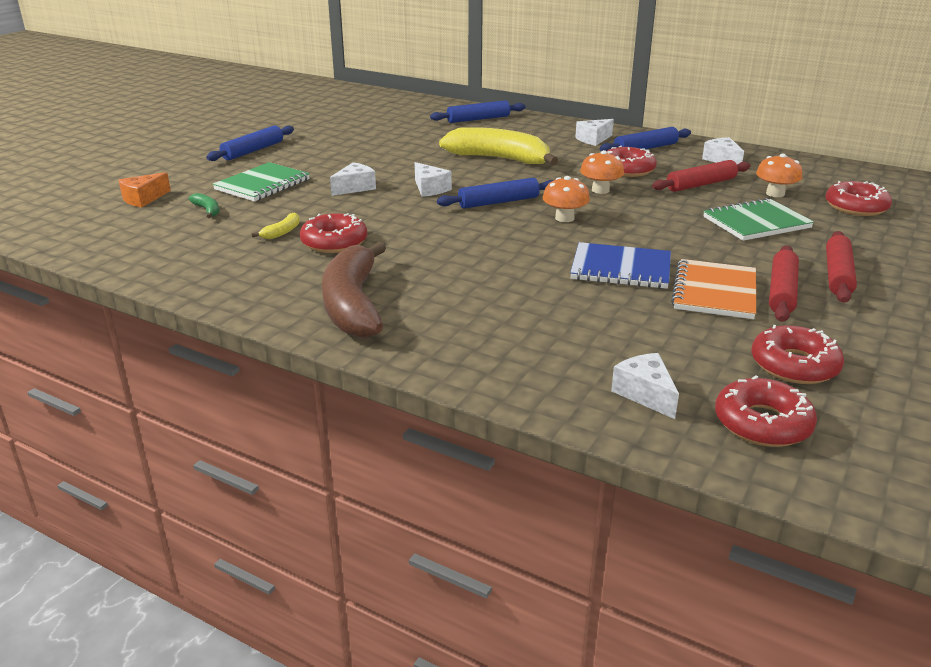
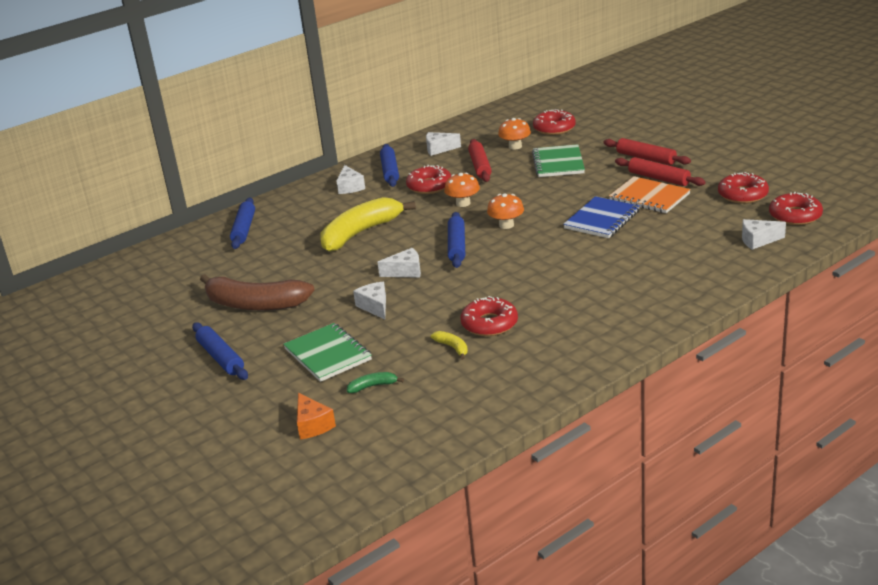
camera: 65 degrees left, 0 degrees up
(353, 305) = (606, 323): brown banana -> brown banana (255, 304)

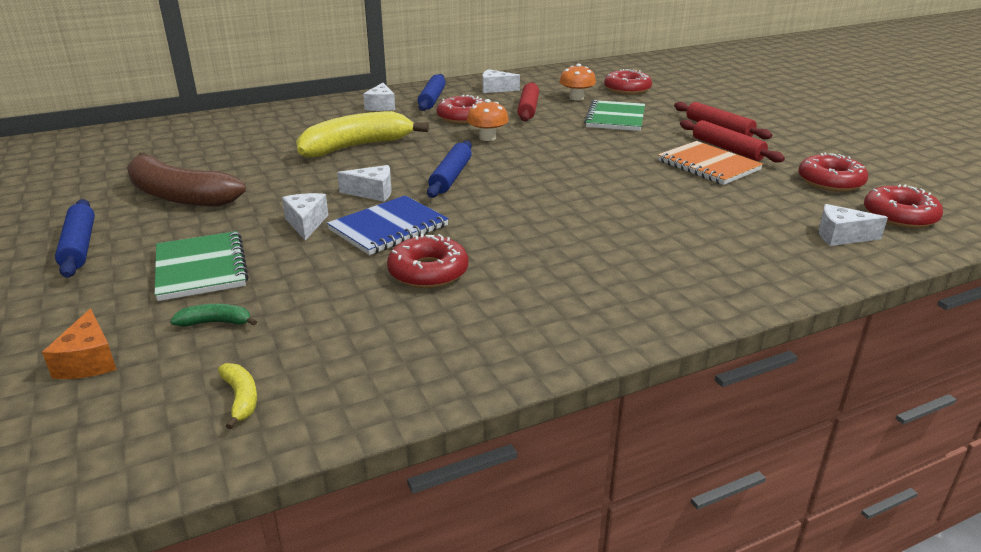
camera: 10 degrees right, 0 degrees up
(244, 229) = (243, 124): blue rolling pin -> none
(452, 348) = (359, 293): yellow banana -> yellow banana (241, 398)
(506, 225) = (522, 166): orange mushroom -> none
(602, 220) = (639, 179): blue notebook -> blue notebook (389, 228)

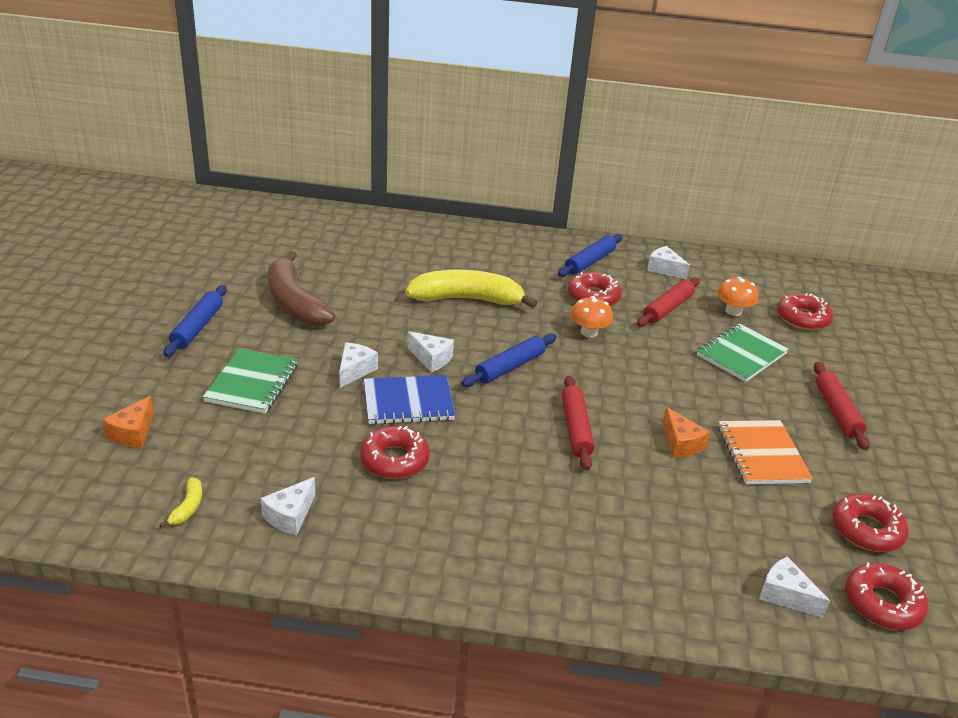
camera: 30 degrees right, 5 degrees up
(216, 322) = (223, 437): green banana -> none
(381, 106) = (535, 255): white cheese -> white cheese (290, 516)
(646, 178) = (681, 443): none -> orange cheese
(727, 149) = (809, 442): red rolling pin -> red rolling pin (576, 428)

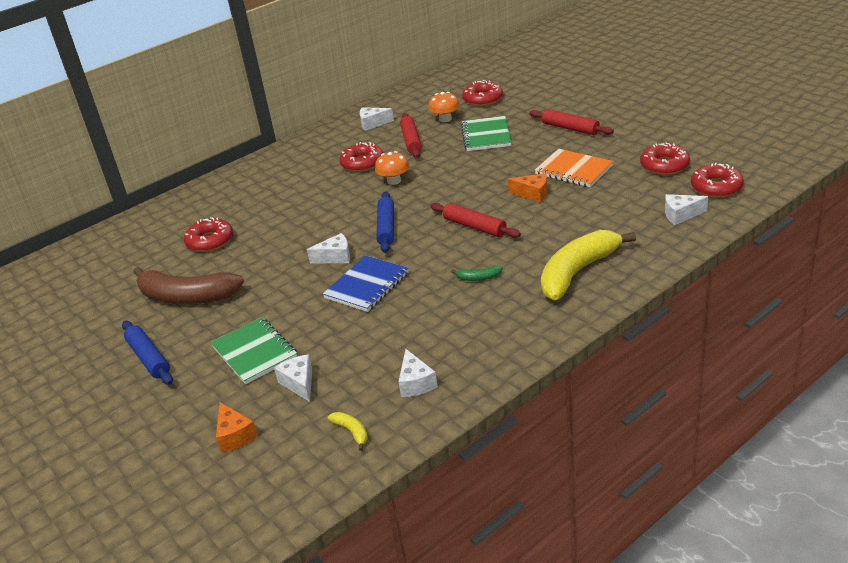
camera: 40 degrees left, 0 degrees up
(355, 370) = (304, 297): white cheese -> white cheese (299, 383)
(394, 460) = (416, 314): red donut -> red donut (210, 241)
(467, 299) = (294, 215): yellow banana -> yellow banana (577, 272)
(494, 476) = (478, 278): none -> green banana
(590, 262) = (325, 148): blue rolling pin -> none

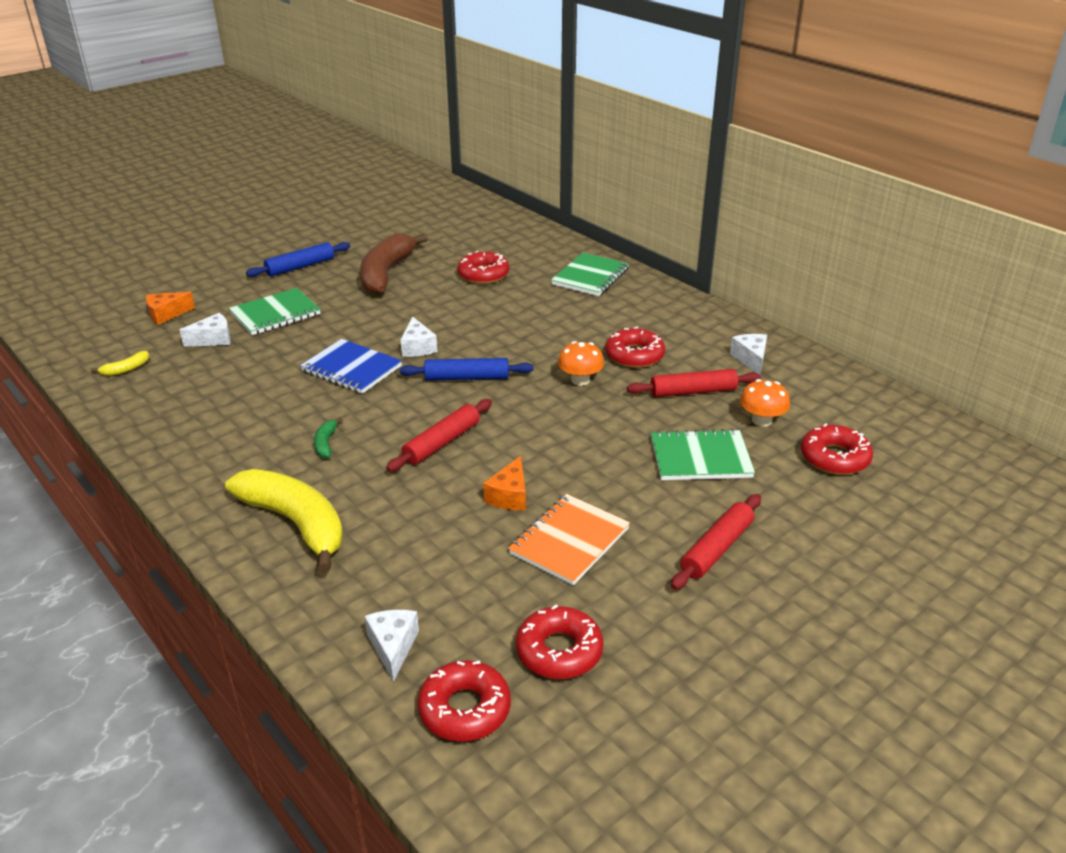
camera: 85 degrees right, 0 degrees up
(233, 189) = (590, 277): none -> green notebook
(416, 383) = (167, 402): white cheese -> none

